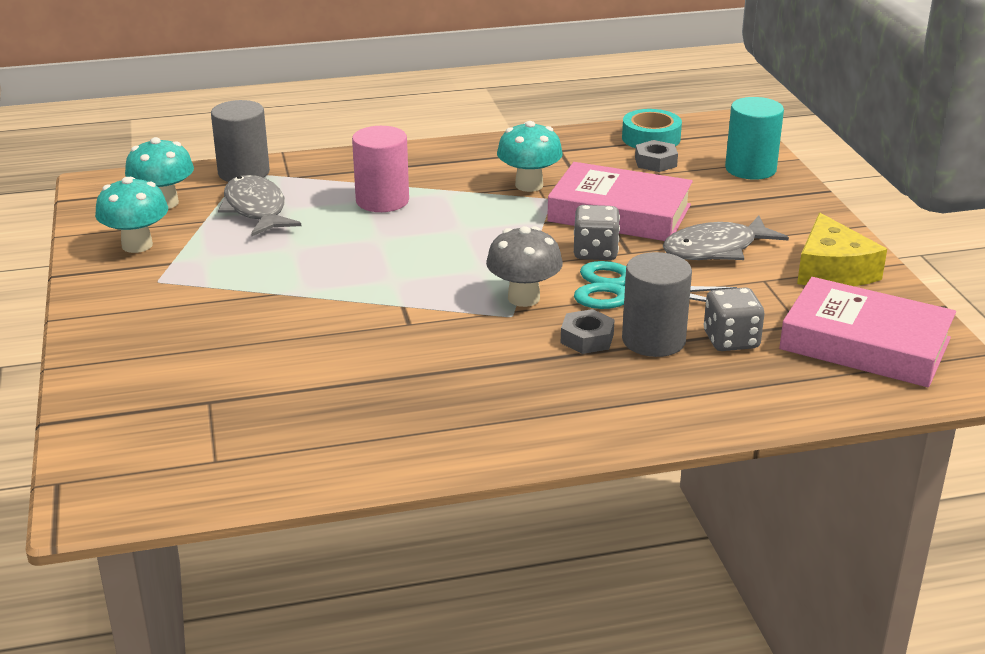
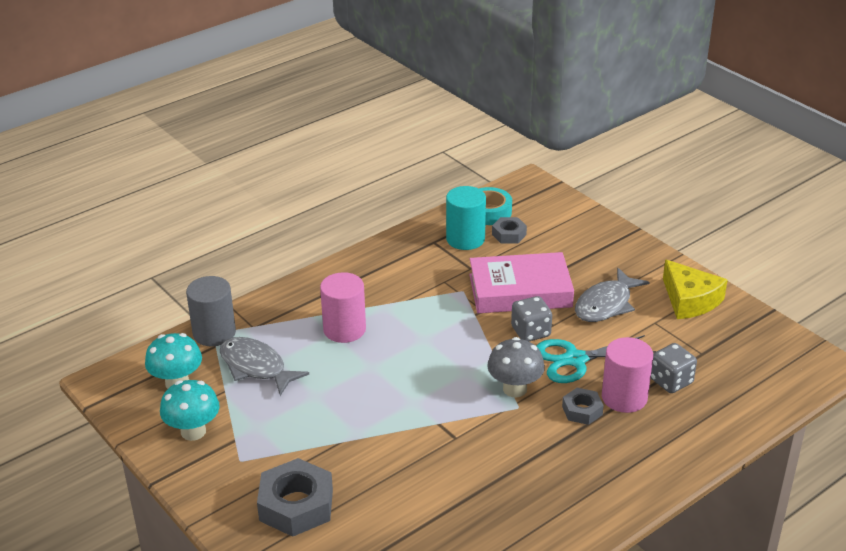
camera: 25 degrees left, 5 degrees up
(173, 334) = (296, 505): none -> grey nut
(529, 185) = (438, 282): turquoise mushroom -> none
(653, 340) = (624, 397): grey cylinder -> pink cylinder
(750, 169) = (576, 223): turquoise cylinder -> turquoise cylinder (465, 239)
(865, 344) = (750, 357): pink book -> none

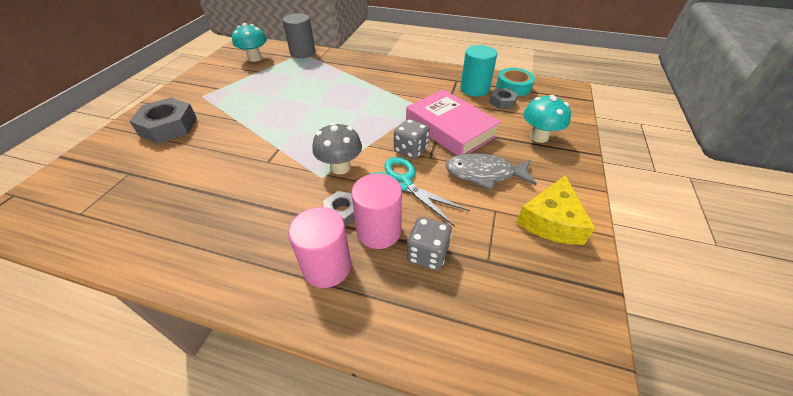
camera: 55 degrees right, 10 degrees up
(193, 431) = (218, 75): turquoise mushroom -> turquoise mushroom (539, 137)
(256, 367) = (284, 72): grey fish -> none
(344, 329) = (341, 84): pink cylinder -> pink cylinder (327, 266)

